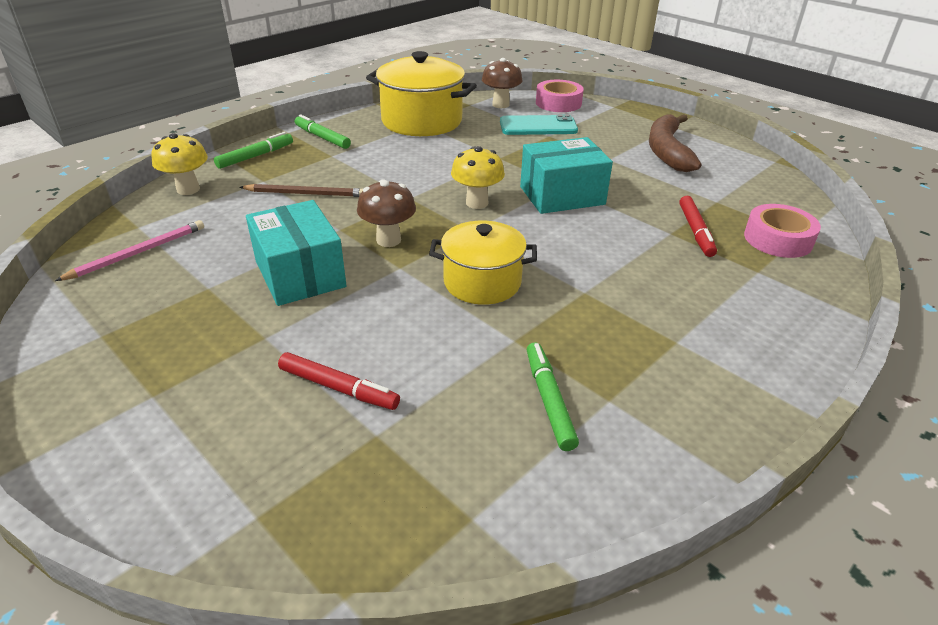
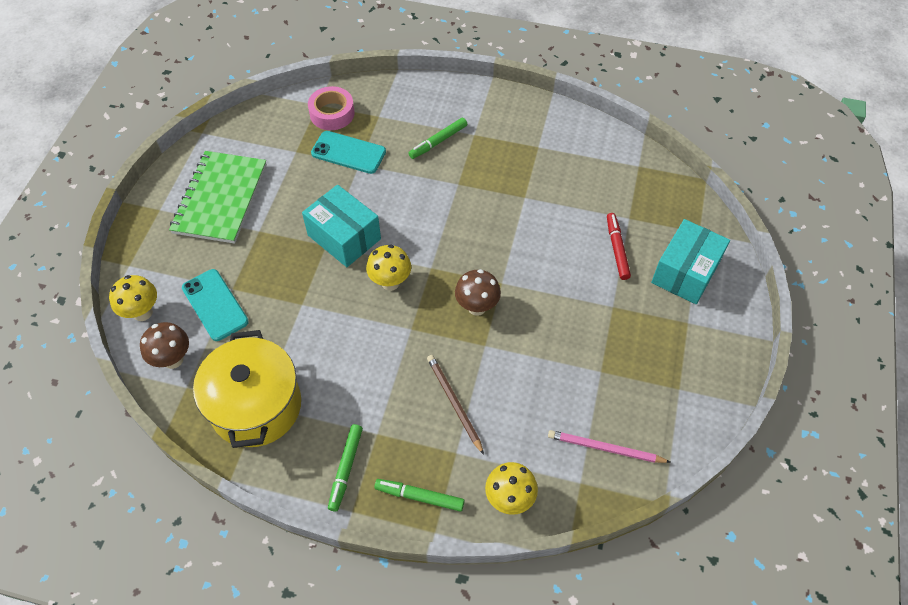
camera: 120 degrees left, 20 degrees up
(300, 274) = (549, 331): turquoise box -> turquoise box (685, 272)
(482, 282) = (485, 233): yellow pot -> none
(549, 400) = (556, 167): green marker -> green marker (438, 142)
(558, 103) = (142, 312): pink tape -> yellow mushroom
(667, 151) = (220, 199): brown banana -> green notebook
(695, 231) = (348, 152): red marker -> turquoise phone

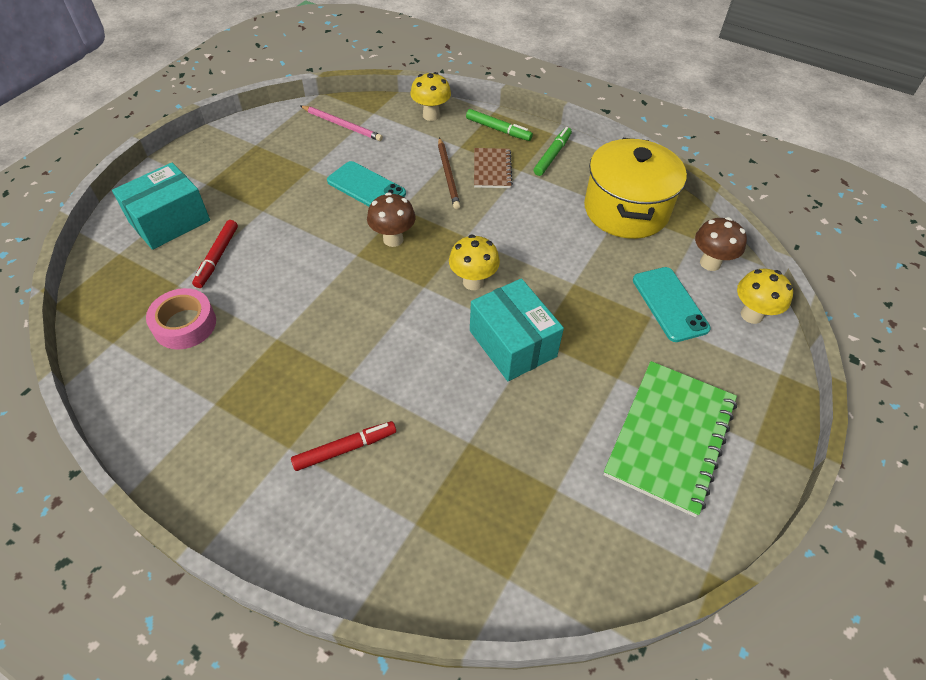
camera: 165 degrees left, 5 degrees down
(332, 113) = (488, 550): pink tape -> pink tape (185, 324)
(348, 152) = (479, 465): turquoise phone -> turquoise phone (366, 187)
(409, 425) = (492, 169): none -> brown notebook
(438, 142) = (345, 449): green marker -> red marker

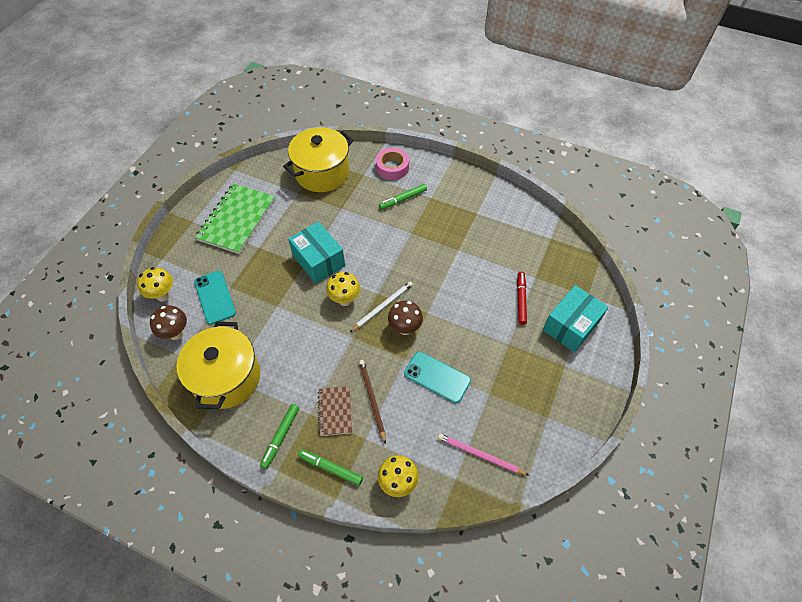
camera: 175 degrees right, 5 degrees up
(185, 324) = (516, 252): pink tape -> pink tape (392, 167)
(345, 449) = (403, 199): red marker -> green marker
(419, 268) = (382, 307): none -> white pencil
(507, 538) = (322, 173): none -> yellow pot

